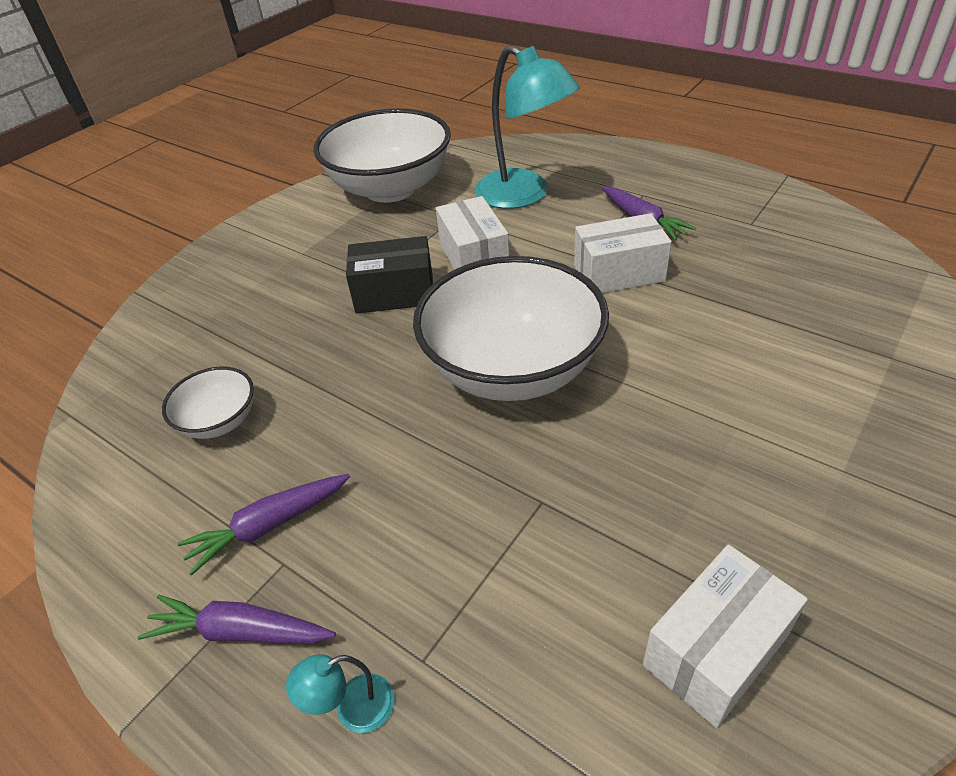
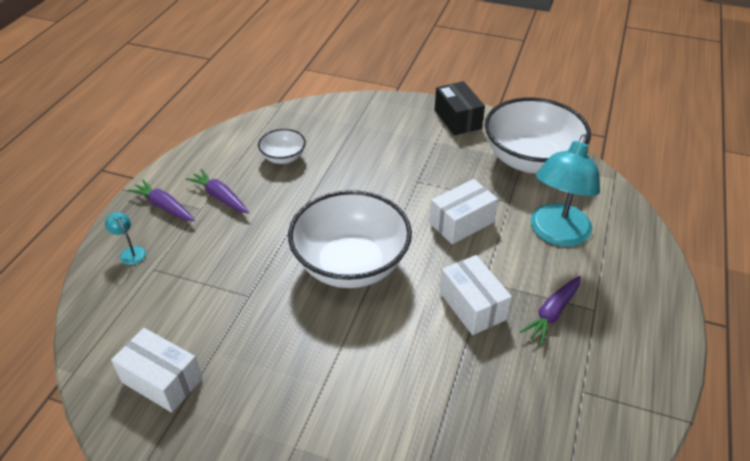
camera: 70 degrees right, 0 degrees up
(241, 632) = (164, 206): purple carrot -> purple carrot turned 45 degrees counterclockwise
(394, 293) = (408, 194): black box -> black box (457, 119)

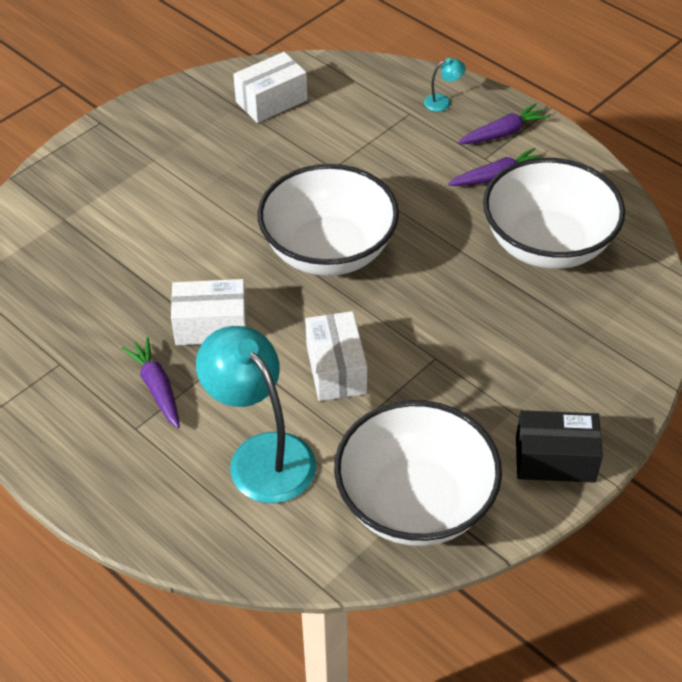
camera: 115 degrees right, 5 degrees up
(283, 158) = (547, 244): white bowl -> white bowl, size x2.15

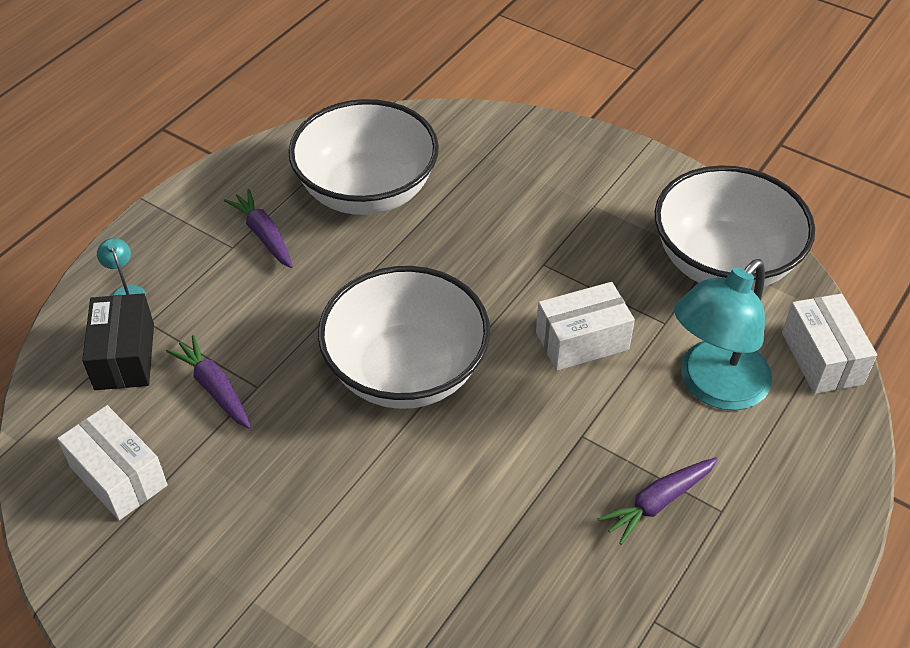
camera: 100 degrees left, 0 degrees up
(211, 326) = (550, 466): white box -> white box (822, 358)
(502, 133) = (187, 235): purple carrot -> purple carrot (214, 388)
(555, 459) = (639, 175): black box -> black box (124, 356)

